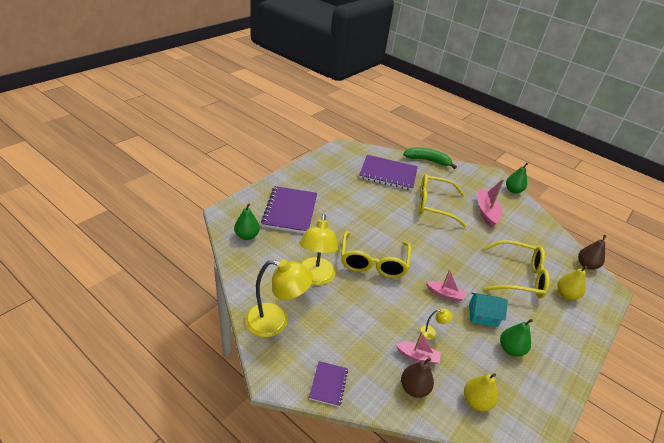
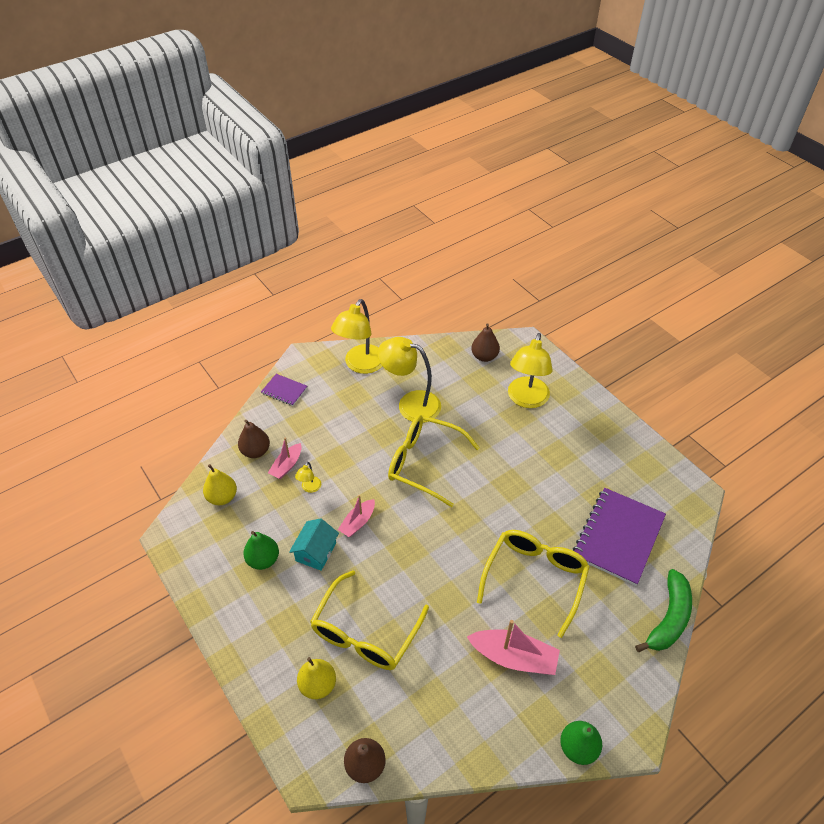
camera: 110 degrees right, 10 degrees up
(247, 236) = (484, 356): green pear -> brown pear
(290, 211) = (526, 399): purple notebook -> yellow lamp

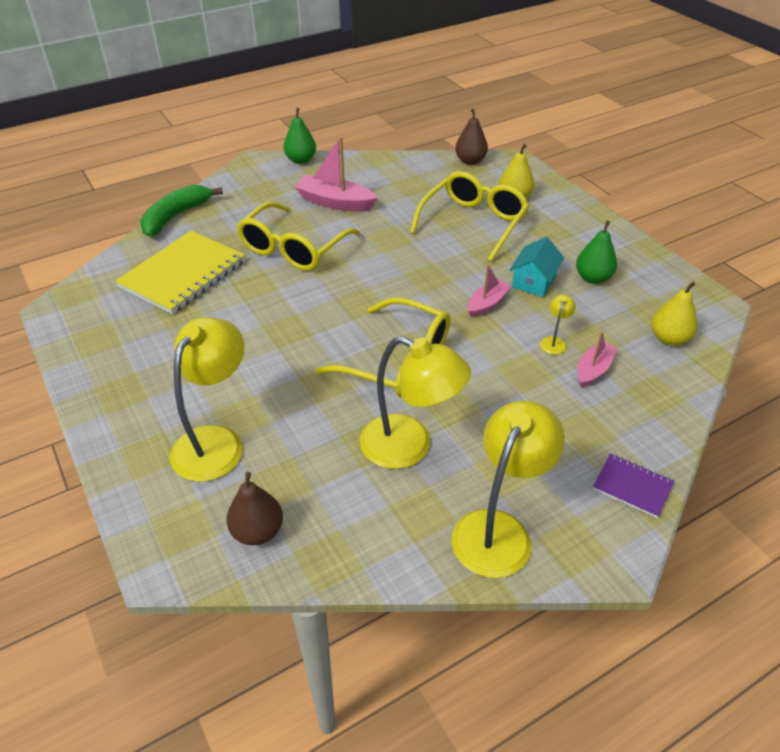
camera: 175 degrees left, 5 degrees down
(255, 451) = (645, 391): brown pear -> none
(618, 537) = (183, 274): purple notebook -> yellow notebook

